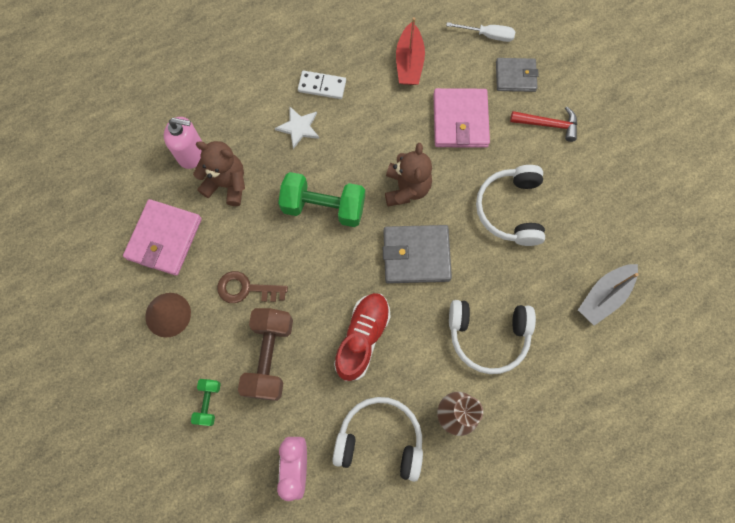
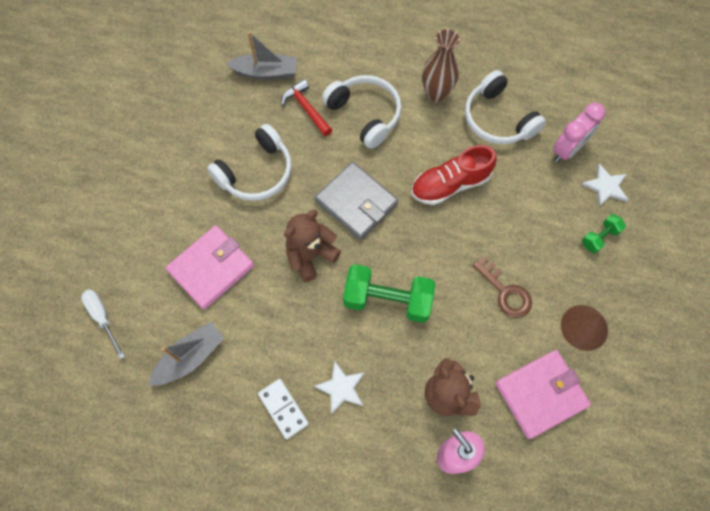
camera: 135 degrees left, 5 degrees down
(237, 458) = (605, 186): none -> white star
(269, 357) = (529, 229): brown dumbbell -> none
(323, 207) = (387, 300): green dumbbell -> green dumbbell turned 45 degrees counterclockwise
(409, 62) = (190, 357): red boat -> grey boat
(515, 76) = (128, 262): grey wallet -> none
(548, 124) = (155, 204): red hammer -> red hammer (306, 109)

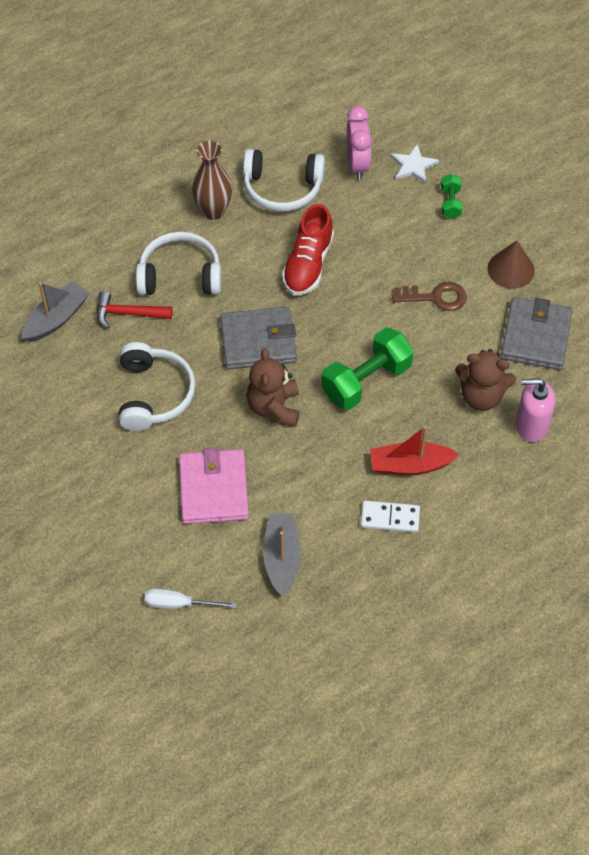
camera: 50 degrees left, 10 degrees down
(341, 388) = (410, 465): white star -> red boat
(540, 394) = (535, 336): pink wallet -> grey wallet

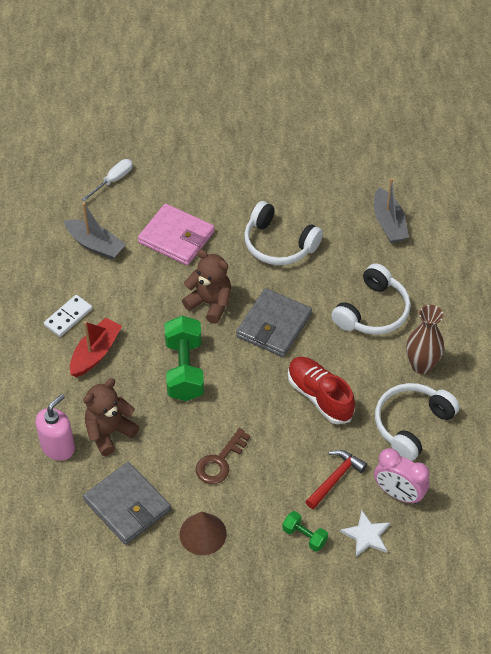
camera: 125 degrees right, 5 degrees down
(128, 313) = (361, 264): red hammer -> red hammer (335, 478)

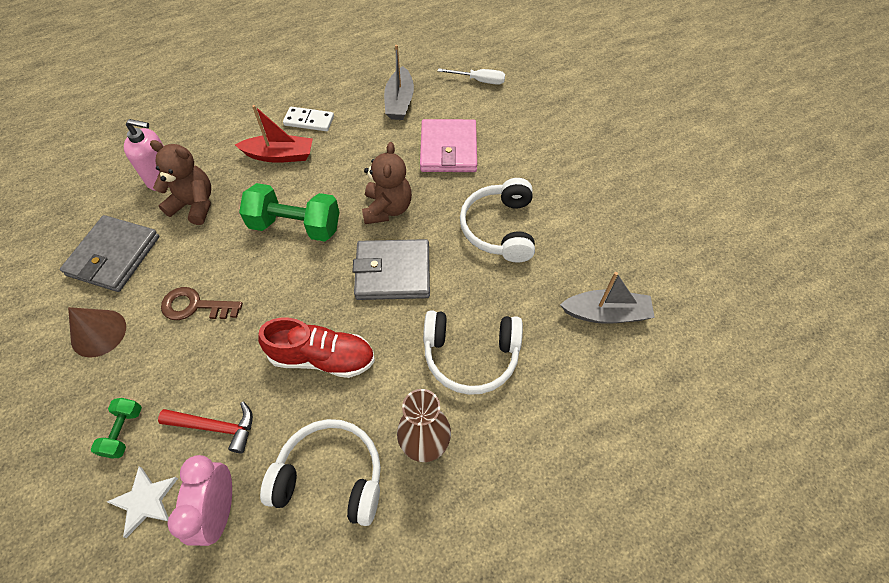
camera: 60 degrees right, 5 degrees up
(184, 369) = (295, 226): green dumbbell -> green dumbbell turned 45 degrees clockwise
(320, 396) = (322, 358): red shoe -> red shoe turned 75 degrees clockwise
(389, 223) = (606, 313): grey boat -> grey boat turned 135 degrees counterclockwise

